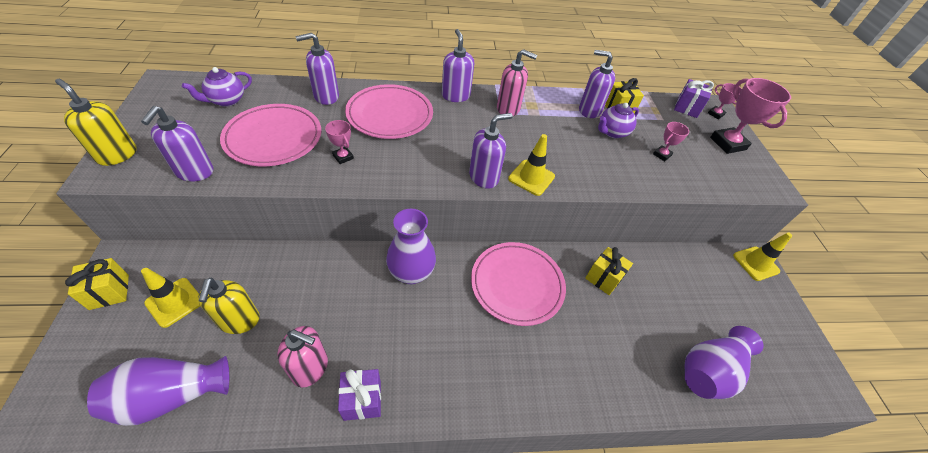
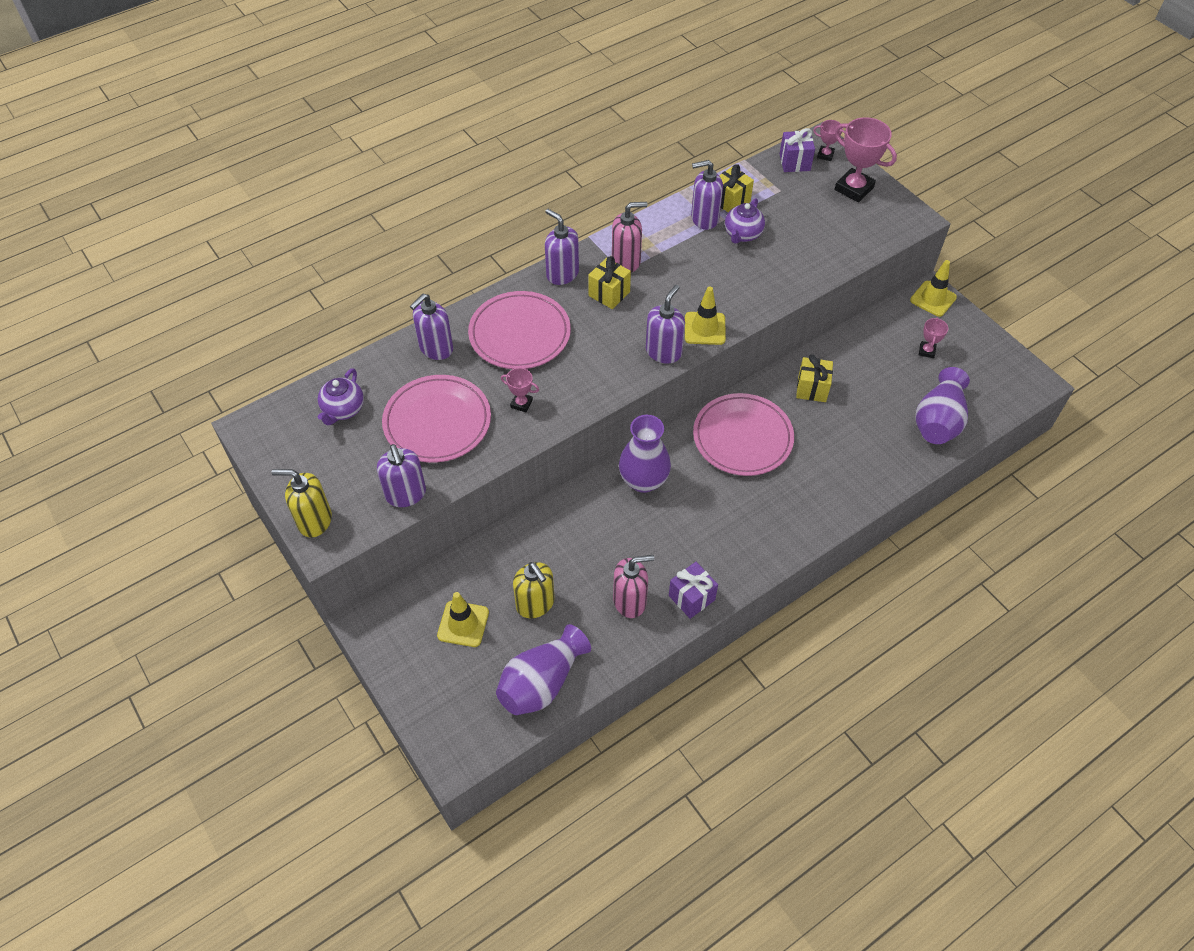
camera: 25 degrees left, 5 degrees up
(109, 292) = (395, 651): yellow gift -> yellow gift (609, 294)
(662, 155) = (802, 237): pink trophy -> pink trophy (926, 351)

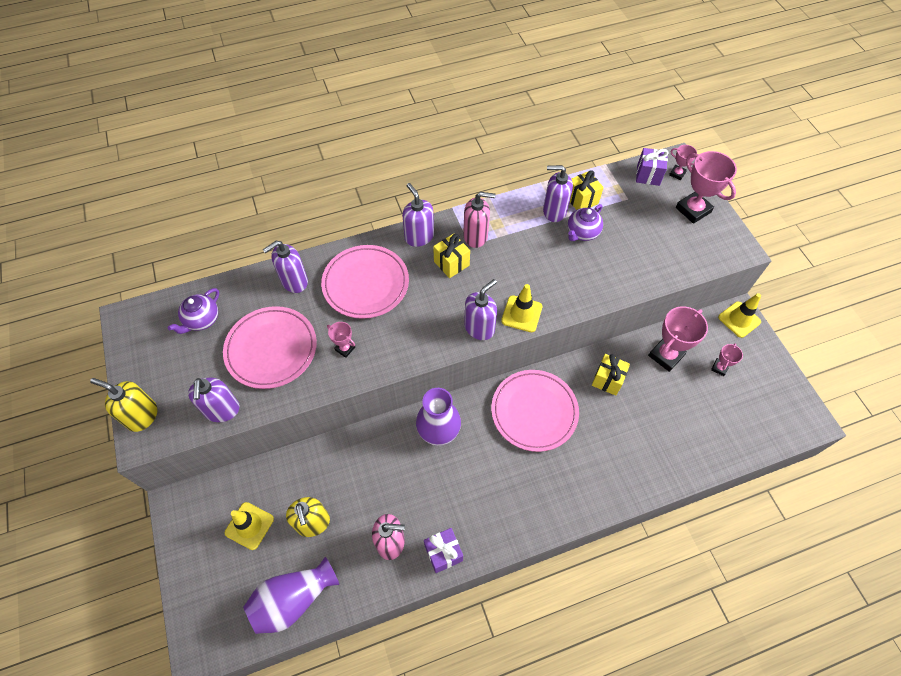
camera: 15 degrees right, 5 degrees up
(866, 351) = (666, 355): none -> pink trophy
(938, 421) = (710, 438): purple vase -> none

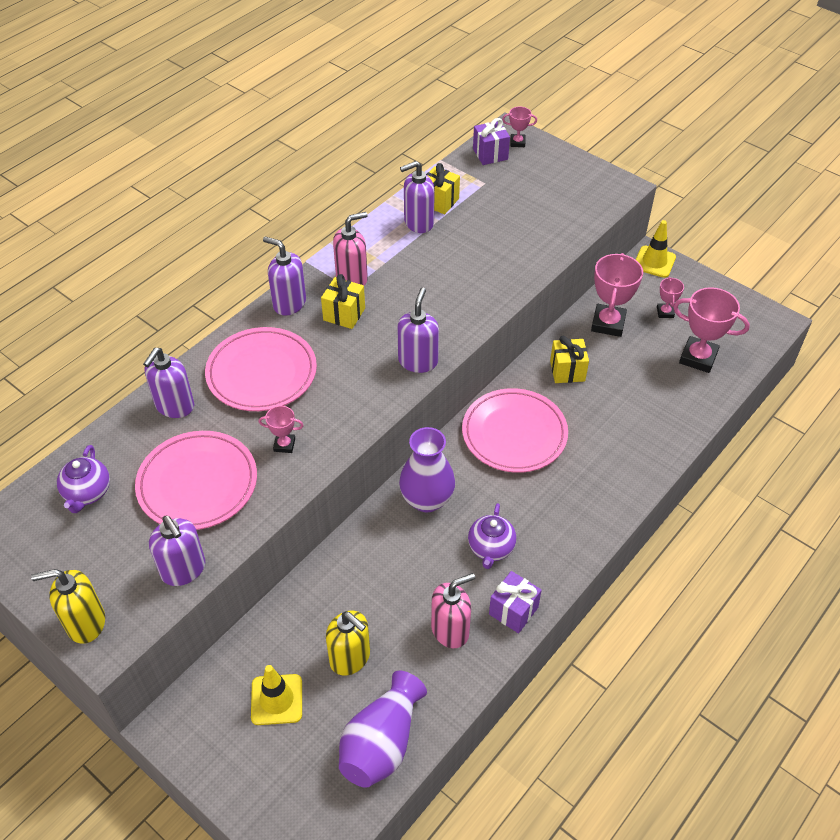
camera: 30 degrees left, 10 degrees down
(521, 314) = (452, 330): yellow traffic cone -> none
(582, 233) = (461, 231): purple teapot -> purple teapot (491, 548)
(693, 210) = (555, 169): pink trophy -> pink trophy (698, 358)

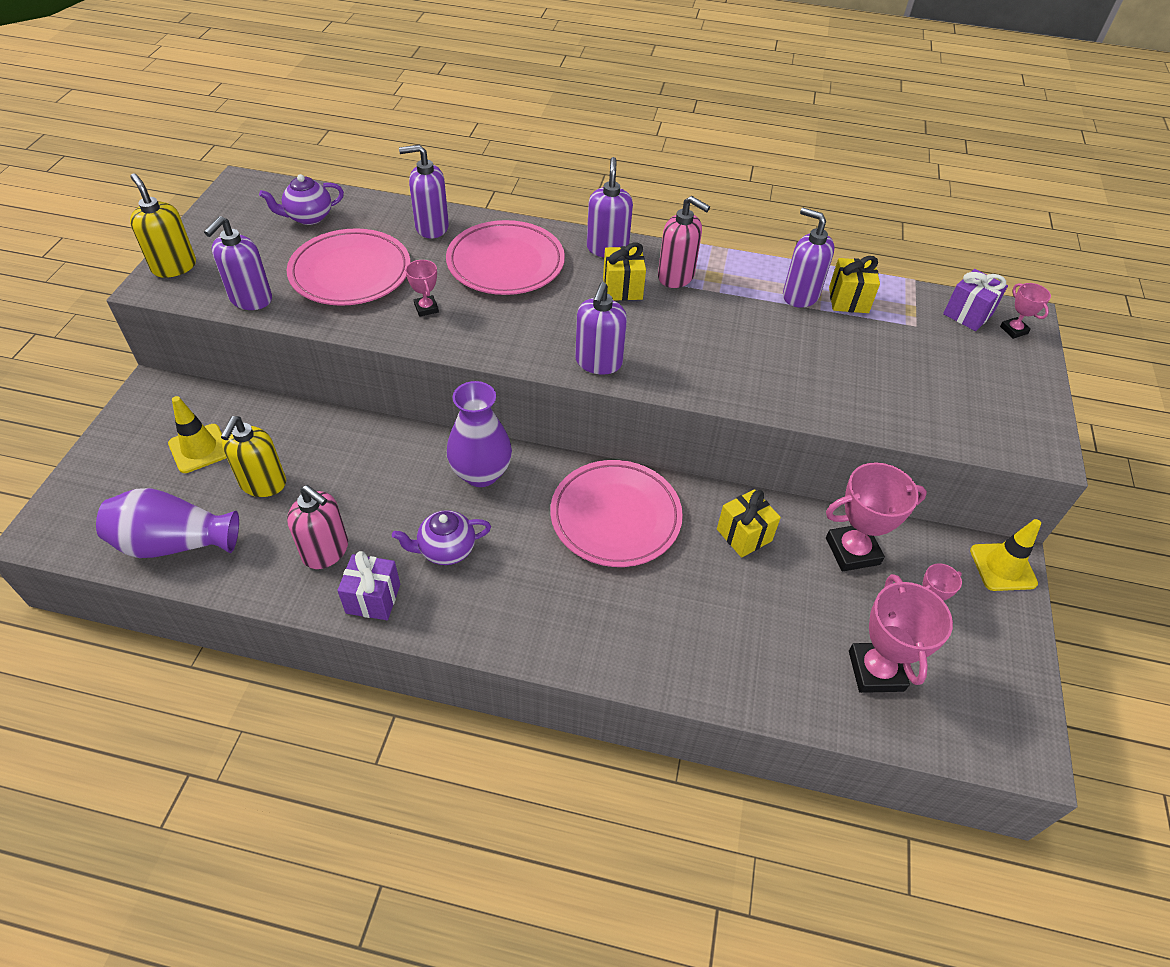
camera: 60 degrees right, 0 degrees up
(418, 361) = (598, 362): purple soap dispenser -> purple soap dispenser turned 120 degrees clockwise

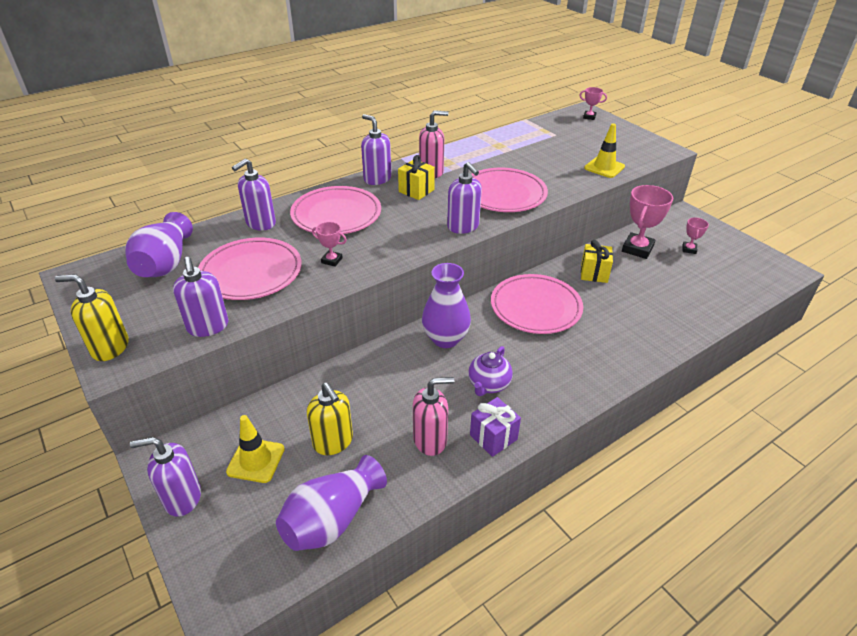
camera: 45 degrees left, 10 degrees down
(308, 217) = (165, 264): purple teapot -> purple vase
(707, 357) = (503, 194): none -> pink plate
(800, 295) = (496, 149): purple soap dispenser -> purple soap dispenser (182, 498)
(848, 300) = (517, 140): yellow gift -> none
(876, 671) = (712, 283): pink trophy -> none
(967, 314) = (565, 120): purple gift -> none
(1002, 567) = (686, 217): yellow traffic cone -> yellow traffic cone (604, 167)

